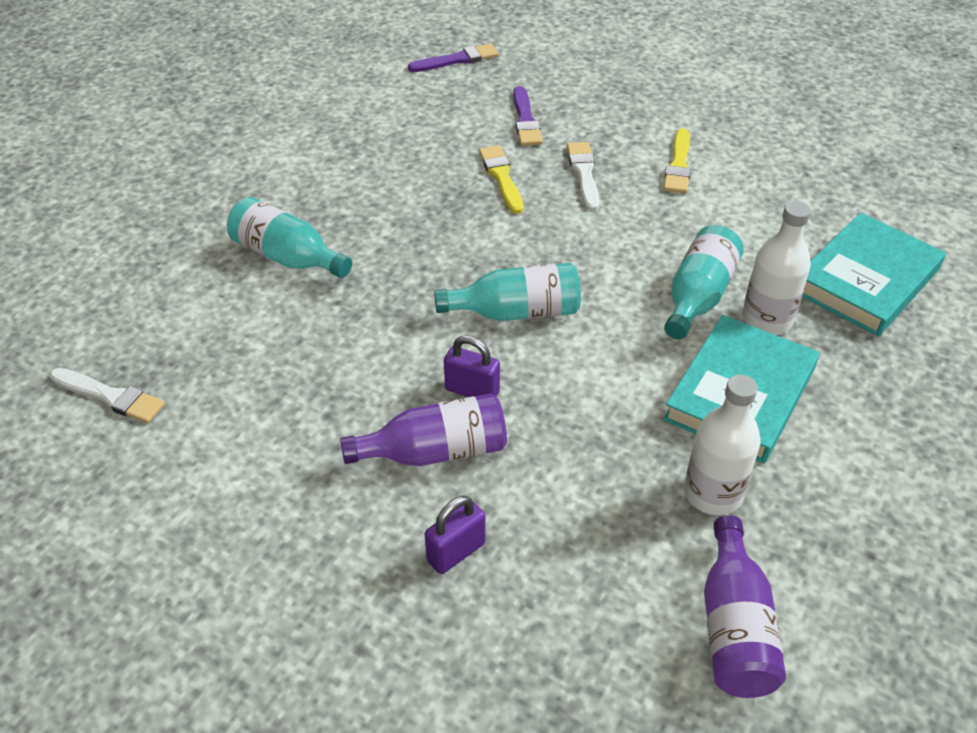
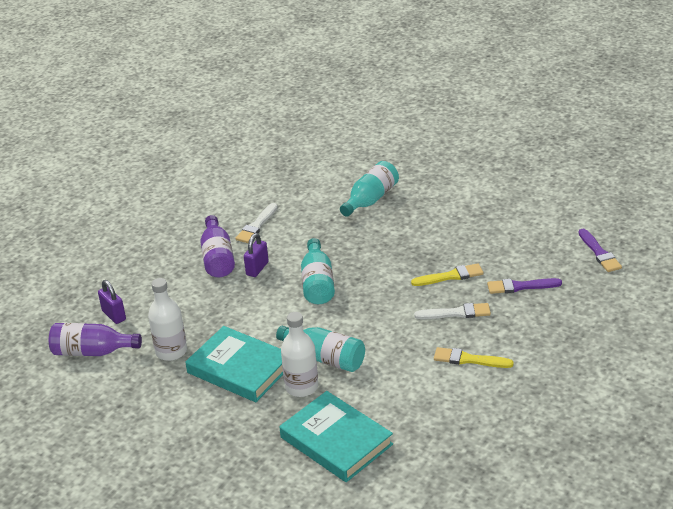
camera: 95 degrees right, 10 degrees down
(111, 396) = (270, 160): white brush -> white brush (256, 225)
(456, 552) = (156, 266): purple padlock -> purple padlock (114, 315)

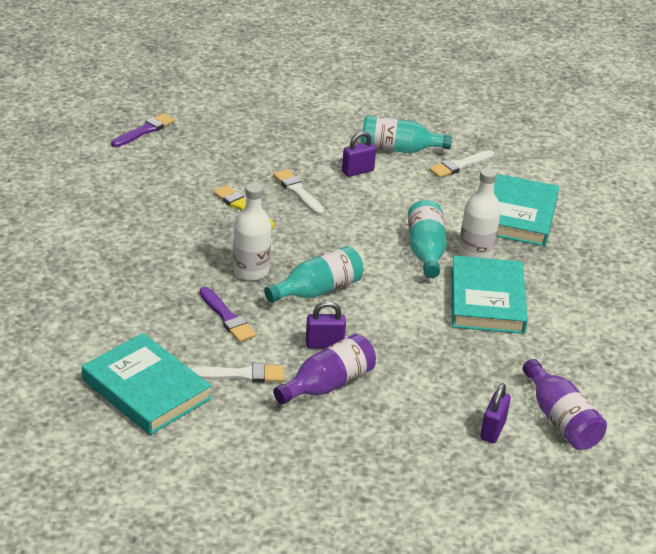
camera: 125 degrees left, 0 degrees up
(171, 351) = (506, 358): white bottle -> white bottle (251, 271)
(274, 187) = (146, 389): none -> turquoise book
(370, 199) = (130, 297): turquoise bottle -> turquoise bottle (398, 149)
(441, 434) = (460, 165): none -> white brush
(469, 359) = (357, 171): yellow brush -> purple padlock
(520, 286) = (230, 164): purple brush -> purple brush (227, 317)

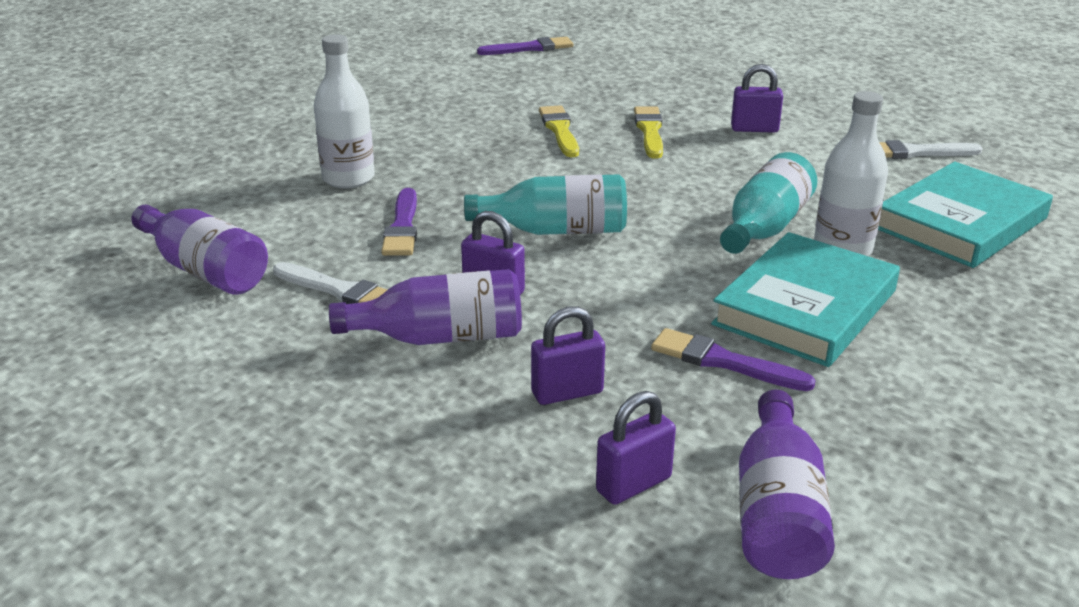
camera: 35 degrees right, 5 degrees down
(146, 389) = (205, 270): turquoise book -> purple bottle
(251, 271) = (492, 190): white bottle -> white bottle (348, 178)
(298, 191) = (649, 131): white brush -> yellow brush
(398, 149) = (837, 120): turquoise bottle -> none
(421, 393) = (567, 392): none -> purple padlock
(476, 348) = (723, 362): none -> purple brush

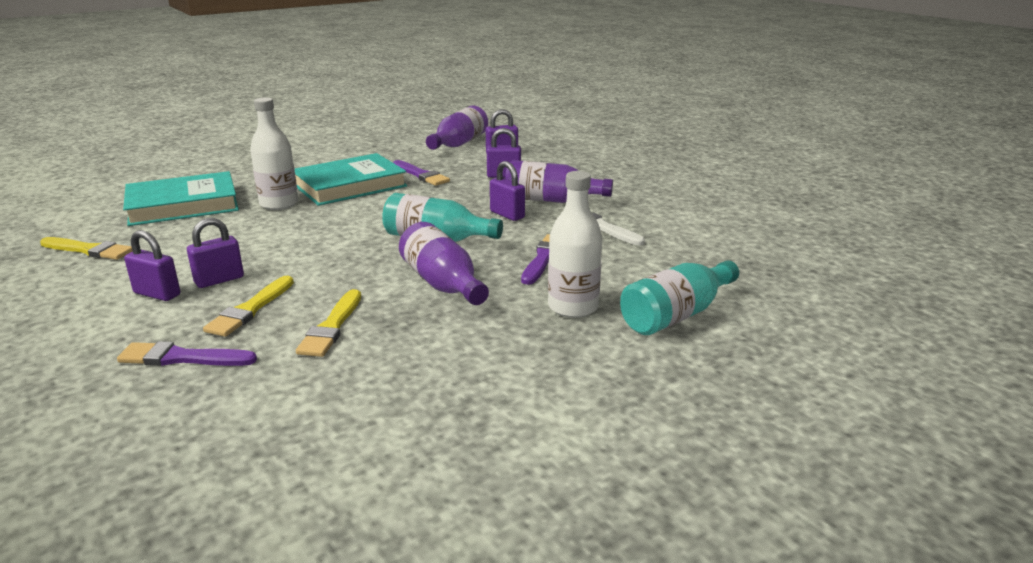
camera: 160 degrees left, 5 degrees down
(205, 270) = (693, 251): purple bottle -> purple bottle (443, 284)
(530, 48) = (166, 521): purple brush -> purple brush (182, 358)
(723, 148) = (219, 280): none -> purple padlock
(765, 227) = (301, 220): turquoise bottle -> turquoise bottle (676, 315)
(915, 152) = (89, 250): white brush -> yellow brush

